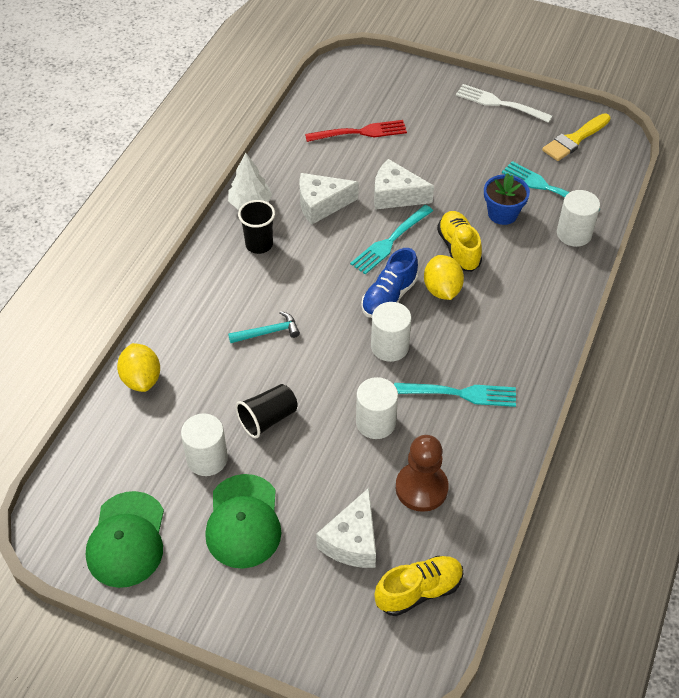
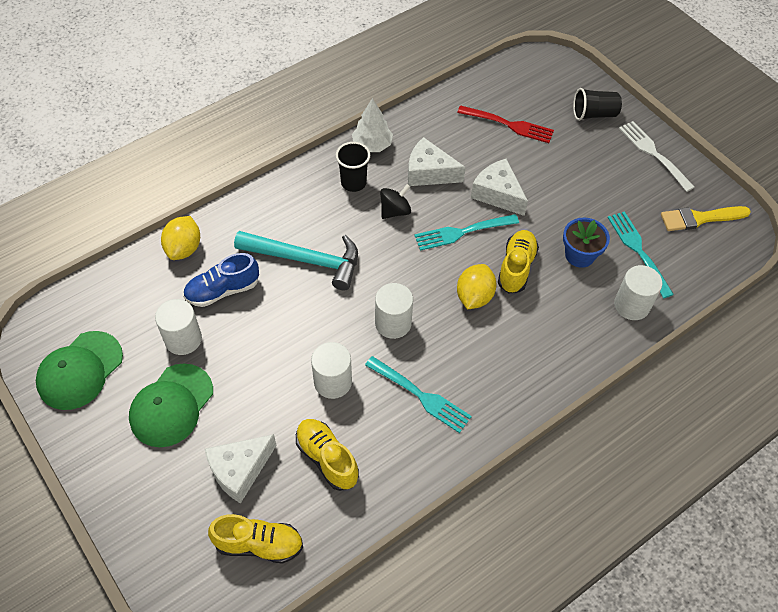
camera: 30 degrees right, 5 degrees up
(268, 332) = (305, 260): turquoise hammer -> turquoise hammer, size x1.95
(268, 419) = (252, 332): black cup -> black cup (594, 114)
(316, 251) = (395, 211): none -> black spinning top
(389, 297) = (425, 280): blue shoe -> blue shoe (223, 290)
(421, 488) = (327, 458): brown pawn -> yellow shoe

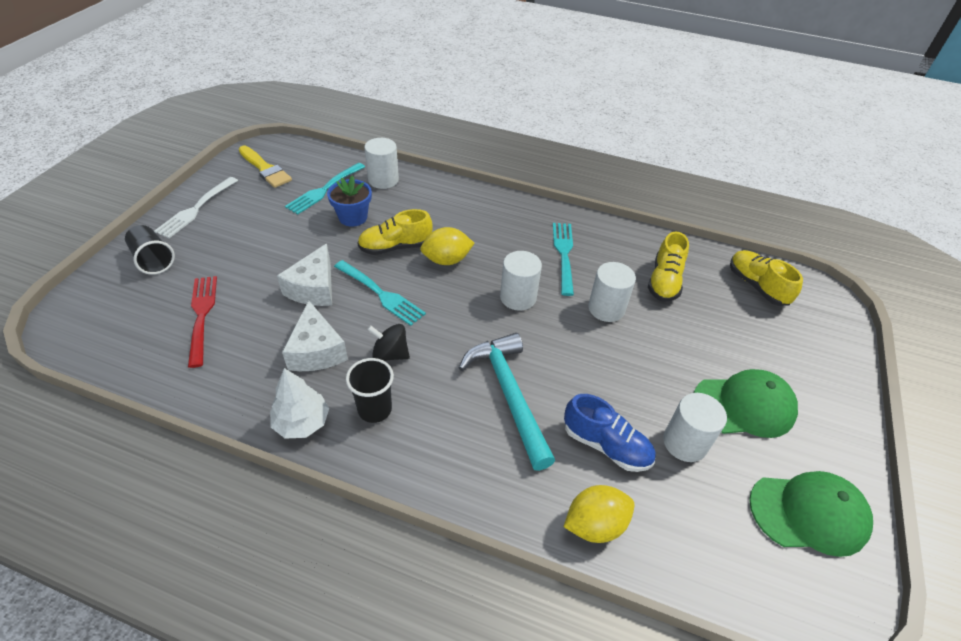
camera: 125 degrees left, 10 degrees down
(239, 470) = (731, 325): white cheese -> none

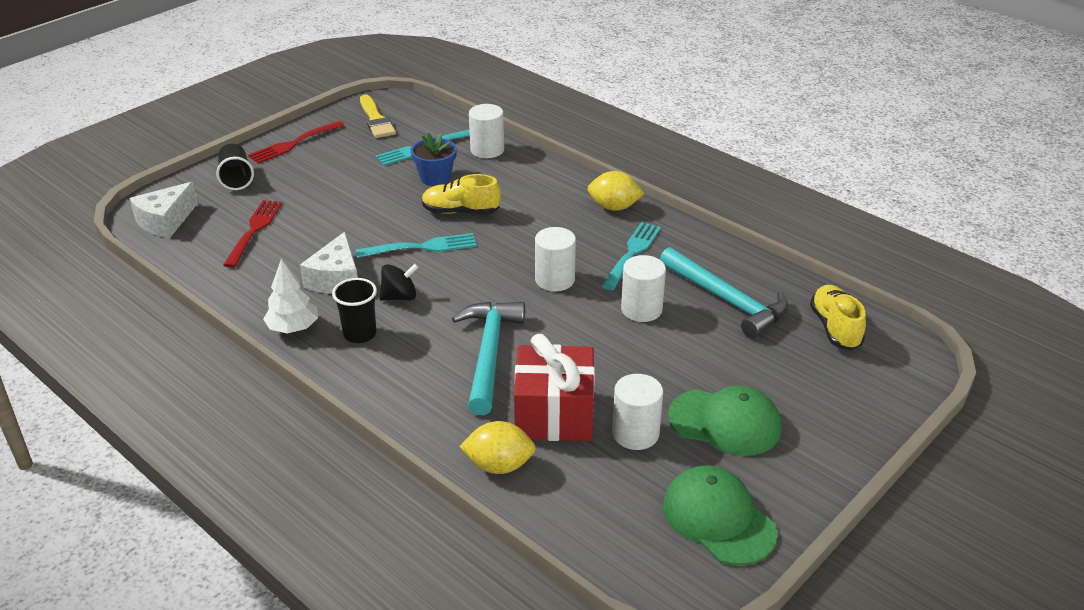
camera: 25 degrees right, 10 degrees down
(196, 208) = (294, 143): white fork -> red fork
(314, 288) = (362, 230): white cheese -> white cheese (165, 221)
(380, 294) = (421, 247): turquoise fork -> turquoise fork turned 75 degrees counterclockwise
(390, 354) = (400, 297): black spinning top -> black spinning top turned 120 degrees clockwise
(446, 260) = (504, 233): yellow lemon -> yellow lemon (614, 207)
(606, 445) = (554, 414): blue shoe -> red gift
(664, 281) = (727, 300): yellow shoe -> turquoise hammer
(809, 513) = (718, 519): green cap -> green cap turned 150 degrees counterclockwise

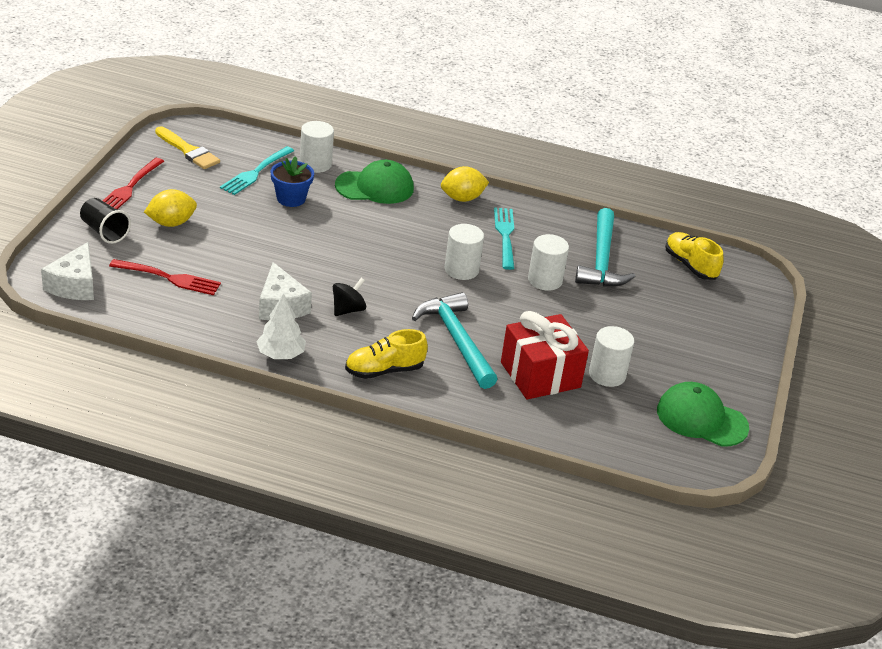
camera: 30 degrees left, 0 degrees up
(254, 231) = (168, 278): red fork -> red fork turned 120 degrees clockwise
(360, 334) = (341, 347): black cup -> none
(421, 247) = (330, 264): turquoise fork -> none
(460, 212) = (338, 226): yellow shoe -> yellow shoe (384, 370)
(499, 465) = (529, 421): yellow lemon -> yellow lemon (171, 223)
(725, 422) = (662, 352): green cap -> green cap (375, 187)
(727, 300) = (602, 260): turquoise hammer -> turquoise hammer turned 75 degrees clockwise

